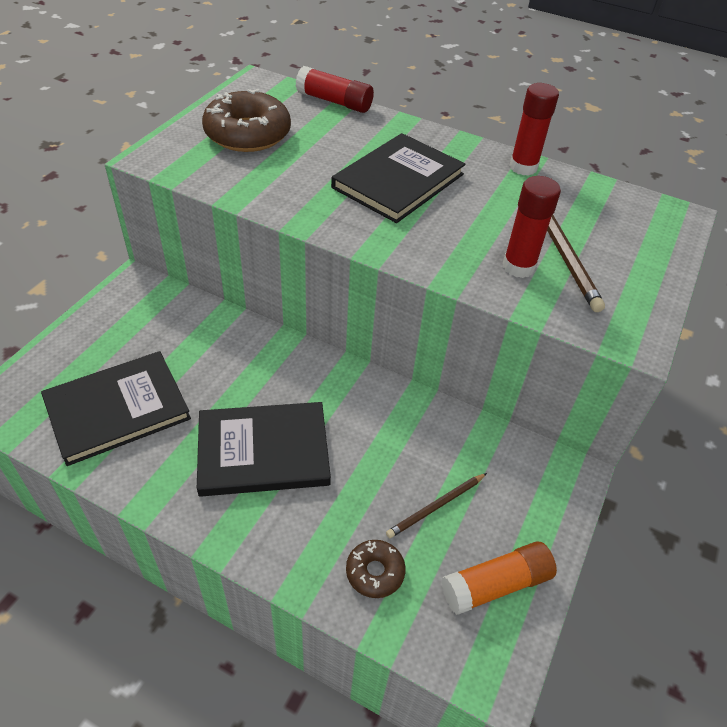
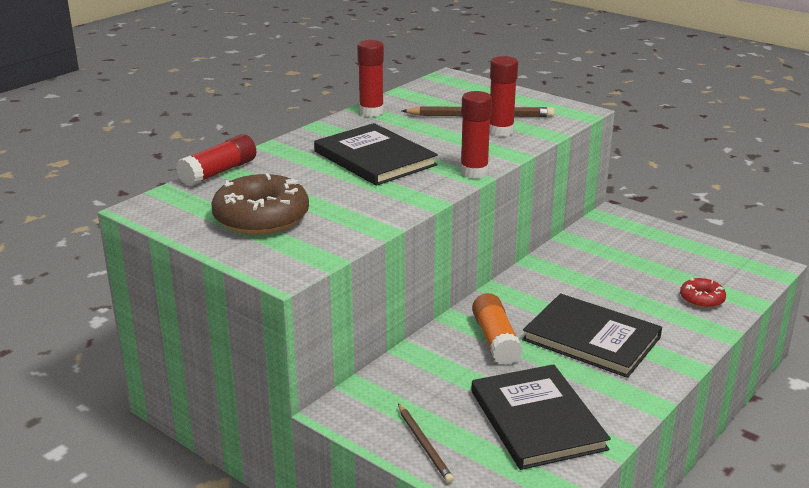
camera: 75 degrees left, 20 degrees down
(263, 451) = (591, 338): black book -> black book turned 60 degrees counterclockwise
(375, 572) = (701, 299): brown donut -> red donut
(386, 251) = (474, 172): none -> red glue stick
(436, 506) = (643, 269): brown pencil -> brown pencil (424, 445)
(496, 584) = (704, 256): orange glue stick -> orange glue stick (495, 340)

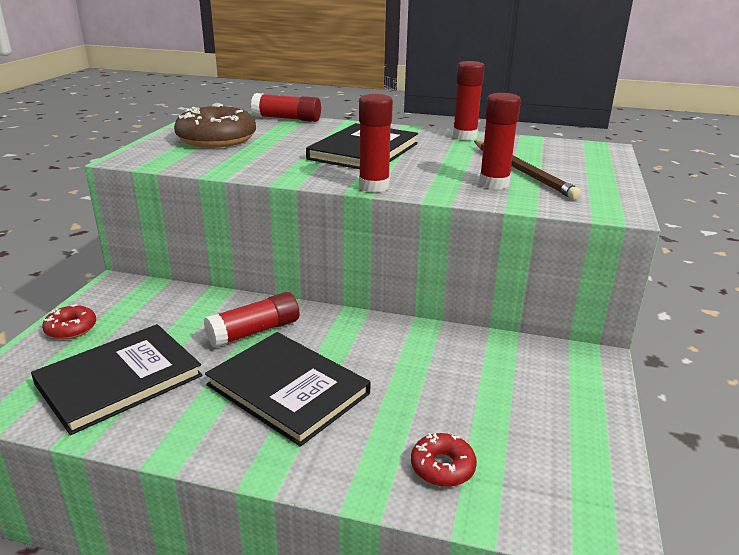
camera: 65 degrees right, 0 degrees up
(424, 445) = (71, 329): brown pencil -> red donut
(495, 340) = (254, 331): orange glue stick -> red glue stick
(591, 338) = (288, 389): black book -> black book turned 60 degrees counterclockwise

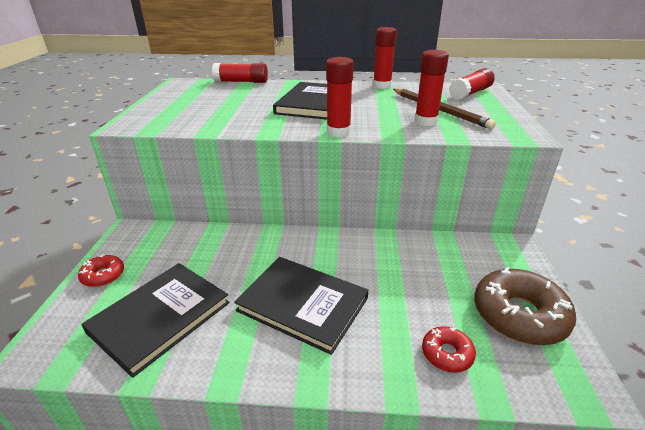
camera: 10 degrees left, 5 degrees up
(217, 139) = (193, 103): brown donut -> brown donut (519, 315)
(254, 331) = (258, 257): red glue stick -> red glue stick (470, 93)

